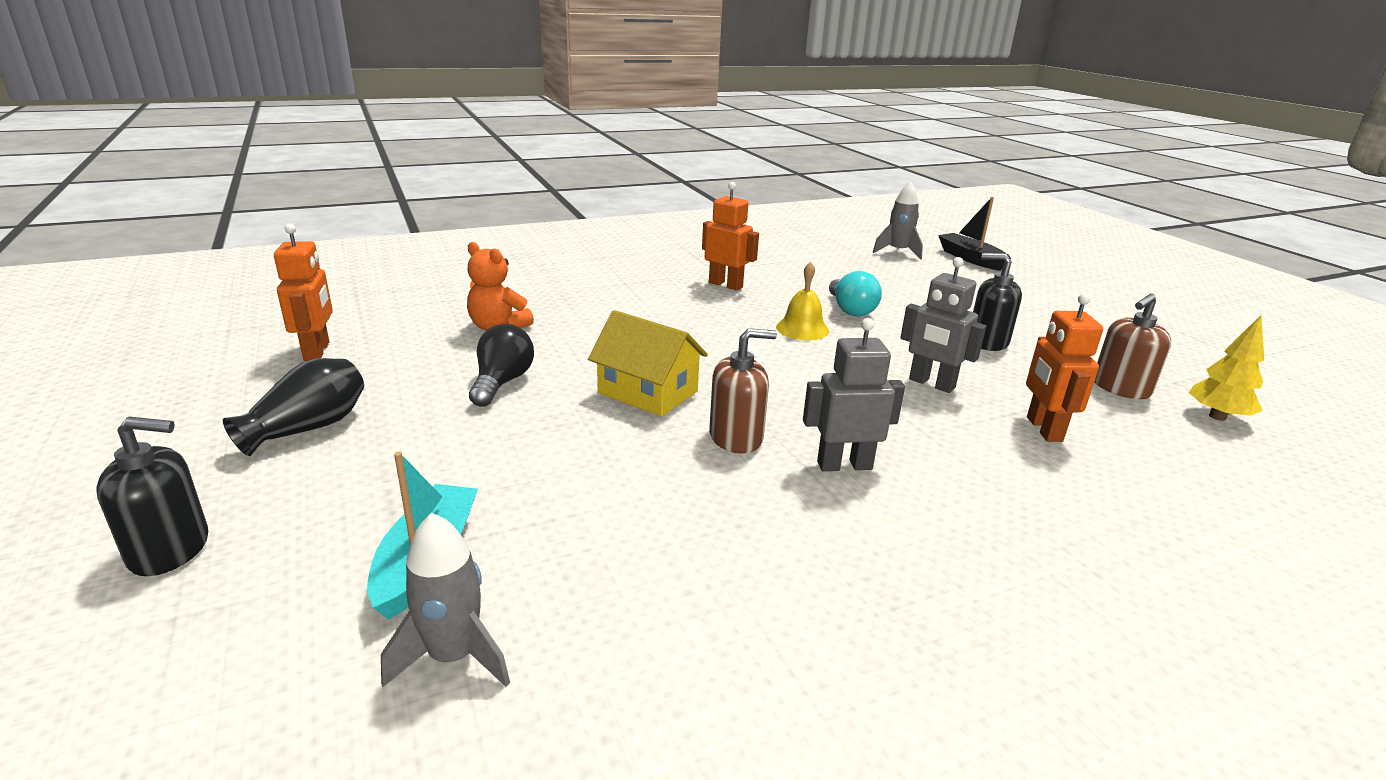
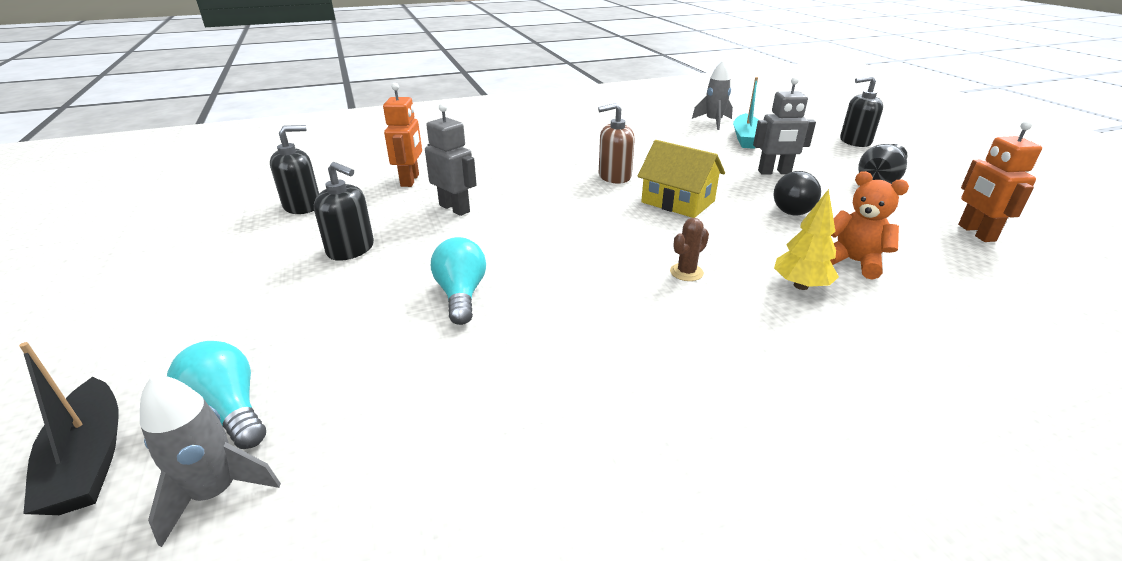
camera: 175 degrees left, 5 degrees up
(663, 321) = (686, 272): none -> brown cactus
(726, 285) = (614, 346): orange robot -> none
(802, 329) = (535, 264): yellow bell -> none
(844, 465) = (554, 164): grey robot -> grey robot (774, 172)
(931, 268) = (228, 411): none -> turquoise light bulb
(1120, 388) = (302, 206): brown soap dispenser -> black soap dispenser
(1217, 416) = (270, 187): yellow tree -> yellow tree (800, 286)

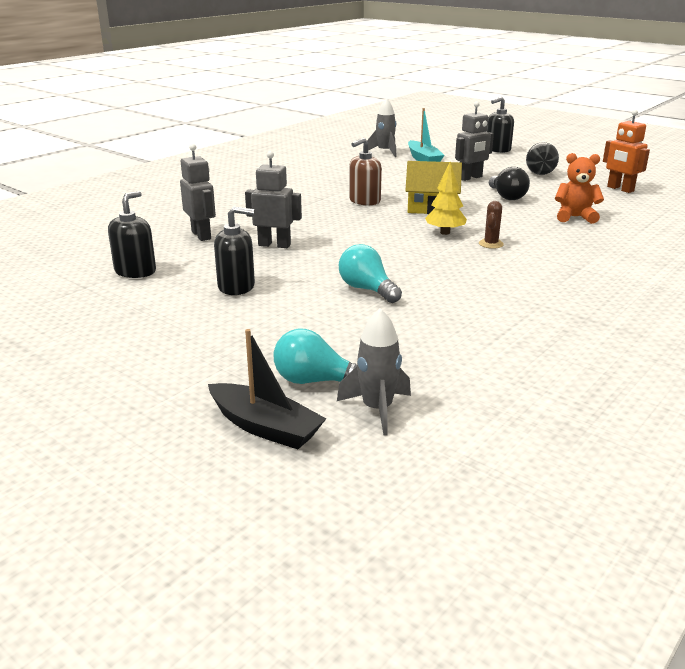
camera: 30 degrees left, 5 degrees down
(410, 180) = (201, 235): orange robot -> grey robot
(800, 286) = (561, 235): yellow tree -> yellow tree (445, 232)

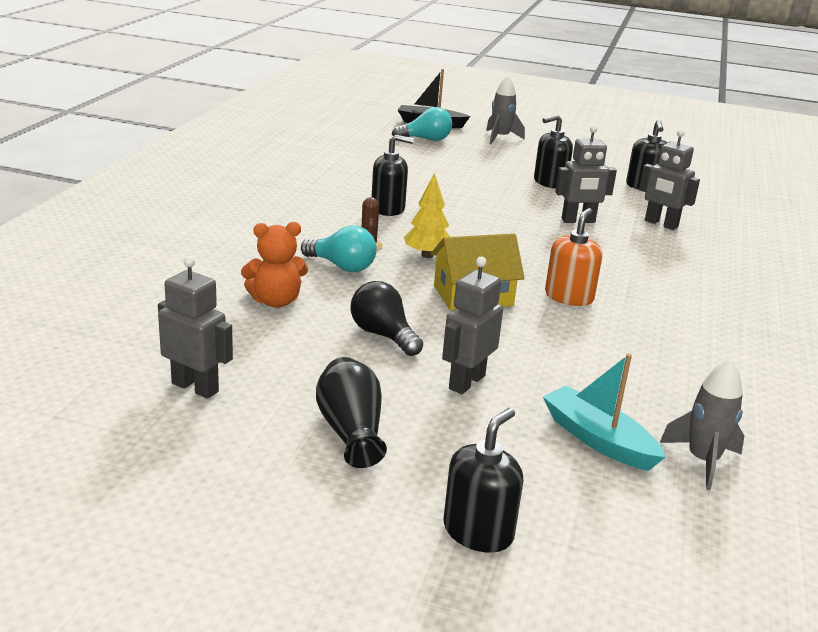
camera: 155 degrees right, 0 degrees up
(364, 201) = (569, 297): brown soap dispenser -> orange soap dispenser
(367, 289) = (448, 189): turquoise light bulb -> turquoise light bulb (342, 266)
(377, 409) = (381, 132): grey rocket -> grey rocket (500, 138)
(452, 274) = (388, 209): none -> black soap dispenser
(620, 189) = (195, 387): orange robot -> grey robot

